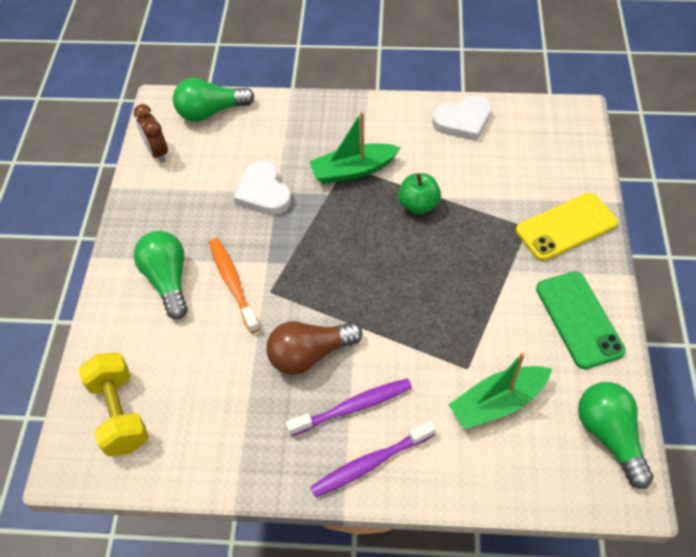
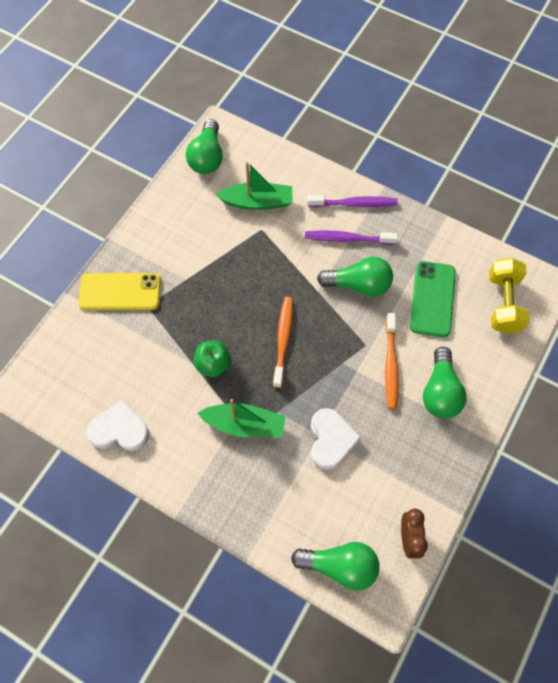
camera: 155 degrees left, 10 degrees up
(310, 354) = (358, 285): brown light bulb -> green light bulb
(362, 257) = (283, 340): none -> orange toothbrush
(579, 319) = (168, 226): green phone -> green phone (432, 299)

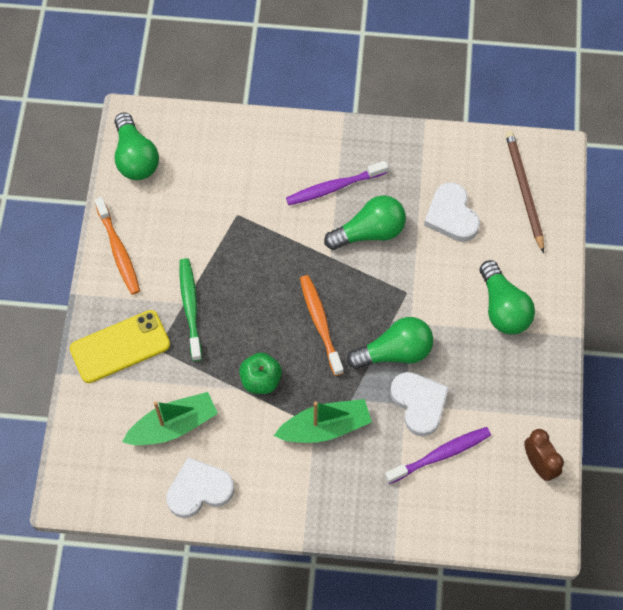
camera: 25 degrees left, 0 degrees up
(188, 285) = (190, 308): none -> green toothbrush
(257, 202) = (217, 186): green boat -> green boat (173, 425)
(339, 566) = (486, 520): green light bulb -> green light bulb (394, 352)
(354, 204) = (322, 146): purple toothbrush -> purple toothbrush (440, 455)
(391, 364) = (441, 301): orange toothbrush -> orange toothbrush (118, 250)
(432, 299) = (451, 215): green phone -> white heart
(503, 303) = (524, 190): yellow dumbbell -> brown pencil

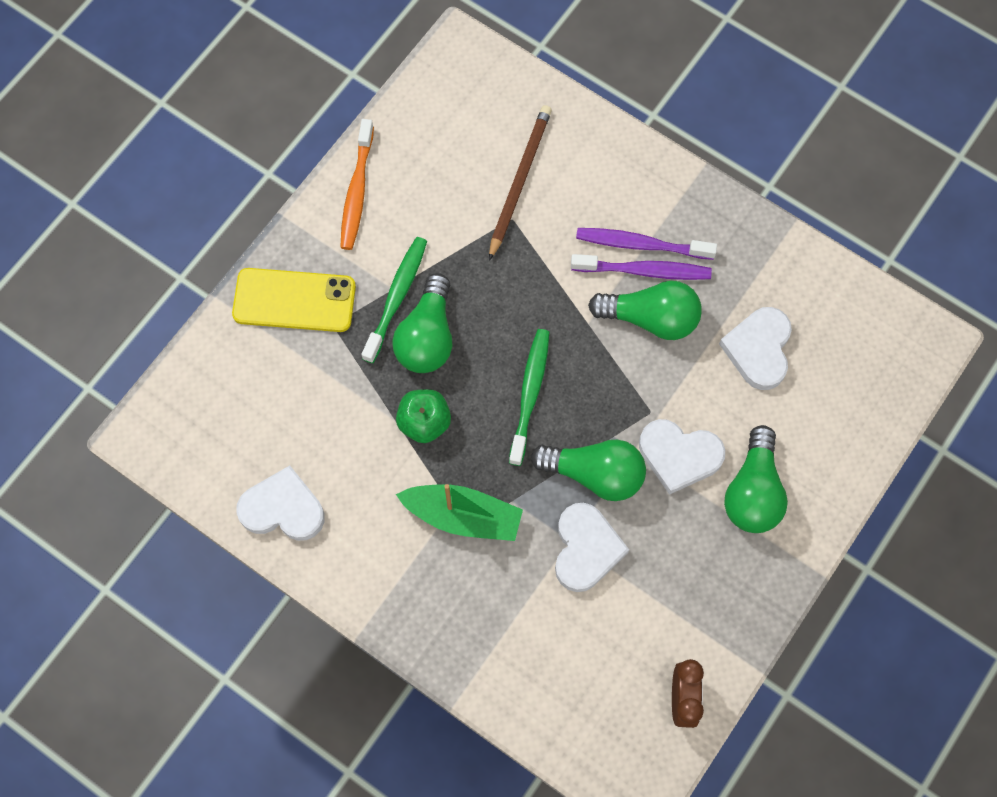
camera: 30 degrees right, 5 degrees up
(135, 157) = (438, 94): green light bulb -> green light bulb (427, 336)
(173, 425) = (298, 420): green boat -> none
(320, 324) = (529, 395): orange toothbrush -> green toothbrush
(440, 455) = (573, 622): purple toothbrush -> purple toothbrush (643, 271)
(442, 311) = (679, 456): none -> white heart
(524, 190) = (864, 365): brown pencil -> brown pencil (519, 181)

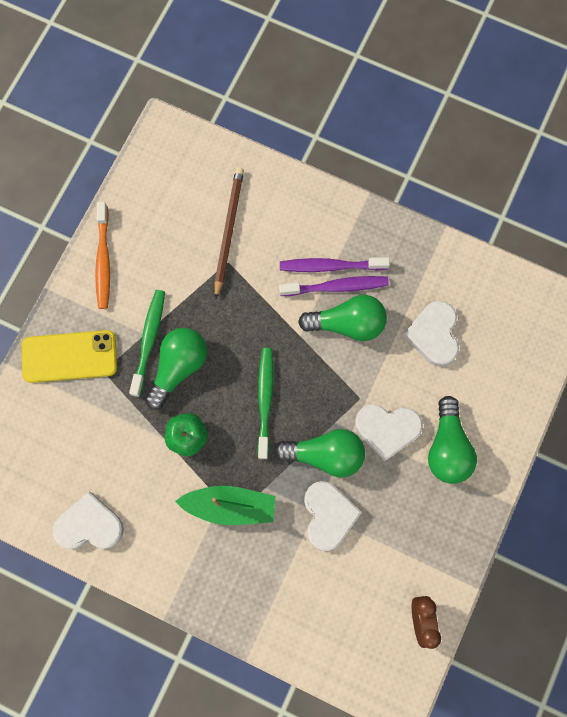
camera: 10 degrees left, 5 degrees up
(427, 336) = (178, 368): green light bulb -> green light bulb turned 150 degrees counterclockwise

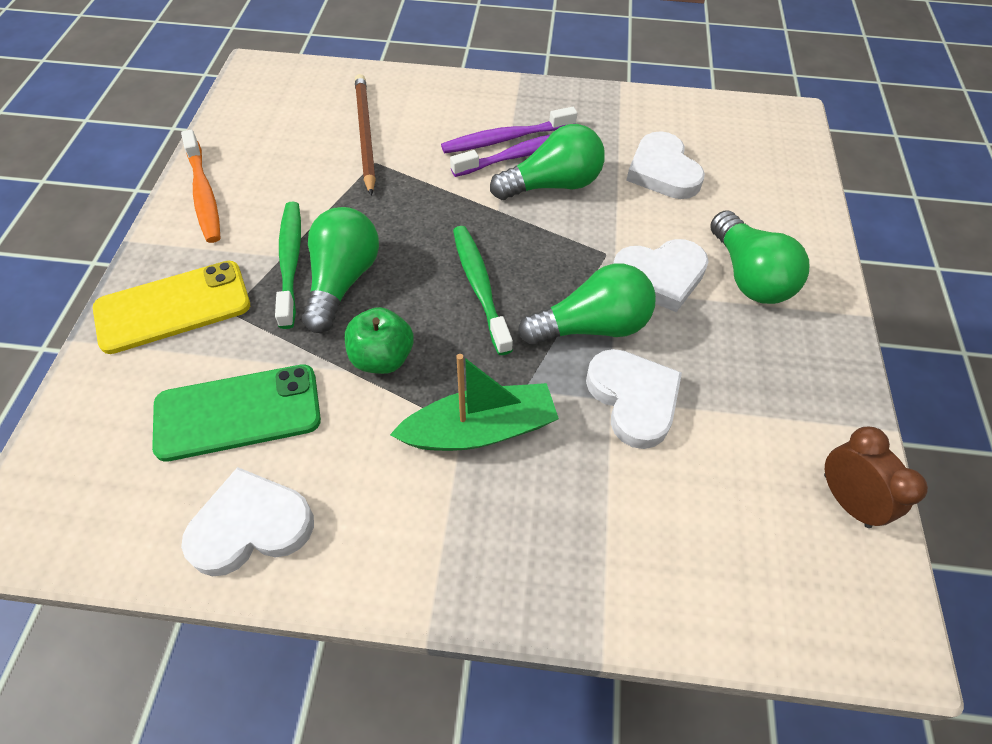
camera: 20 degrees left, 20 degrees down
(95, 449) = (238, 412): none -> green phone

